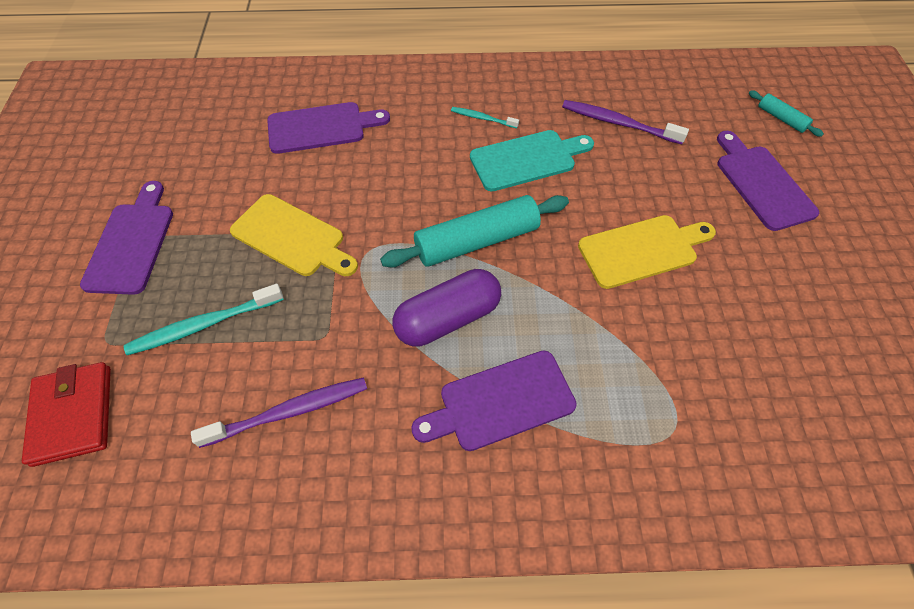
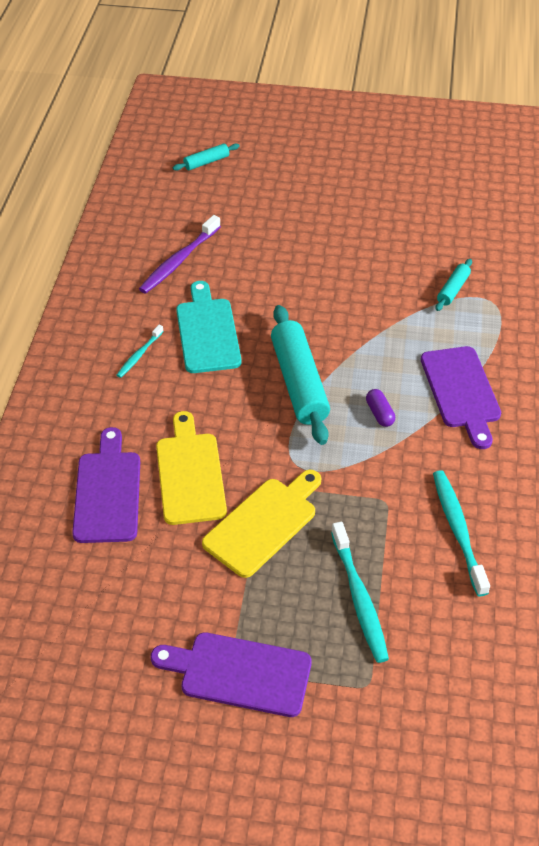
camera: 80 degrees left, 10 degrees down
(73, 415) = (447, 704): red wallet -> none
(288, 412) = (458, 531): purple toothbrush -> turquoise toothbrush
(447, 318) = (379, 413): purple capsule -> purple capsule, size x0.45
(642, 250) = (331, 280): yellow cutting board -> yellow cutting board (190, 474)
(678, 380) = (453, 289): none -> turquoise rolling pin
(761, 184) = (277, 195): purple cutting board -> none

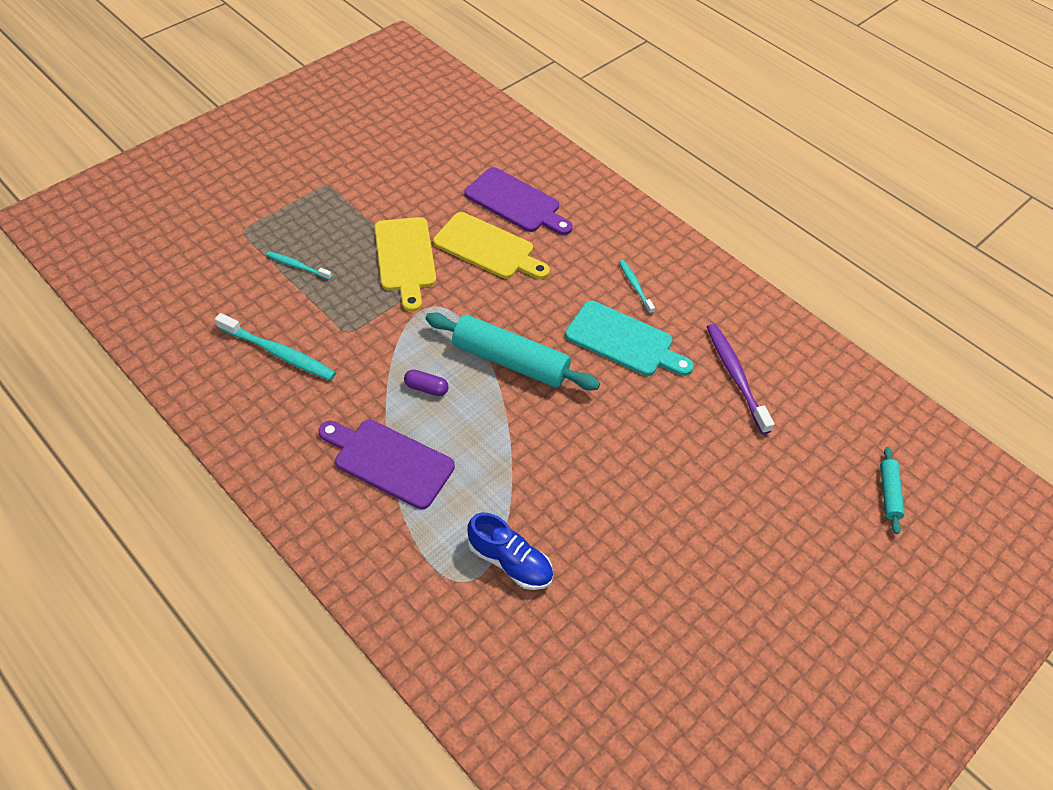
camera: 125 degrees right, 5 degrees up
(239, 673) = (319, 185): purple cutting board -> none
(359, 597) = (298, 266): turquoise toothbrush -> turquoise toothbrush, size x0.57
(453, 289) = (510, 561): turquoise rolling pin -> blue shoe

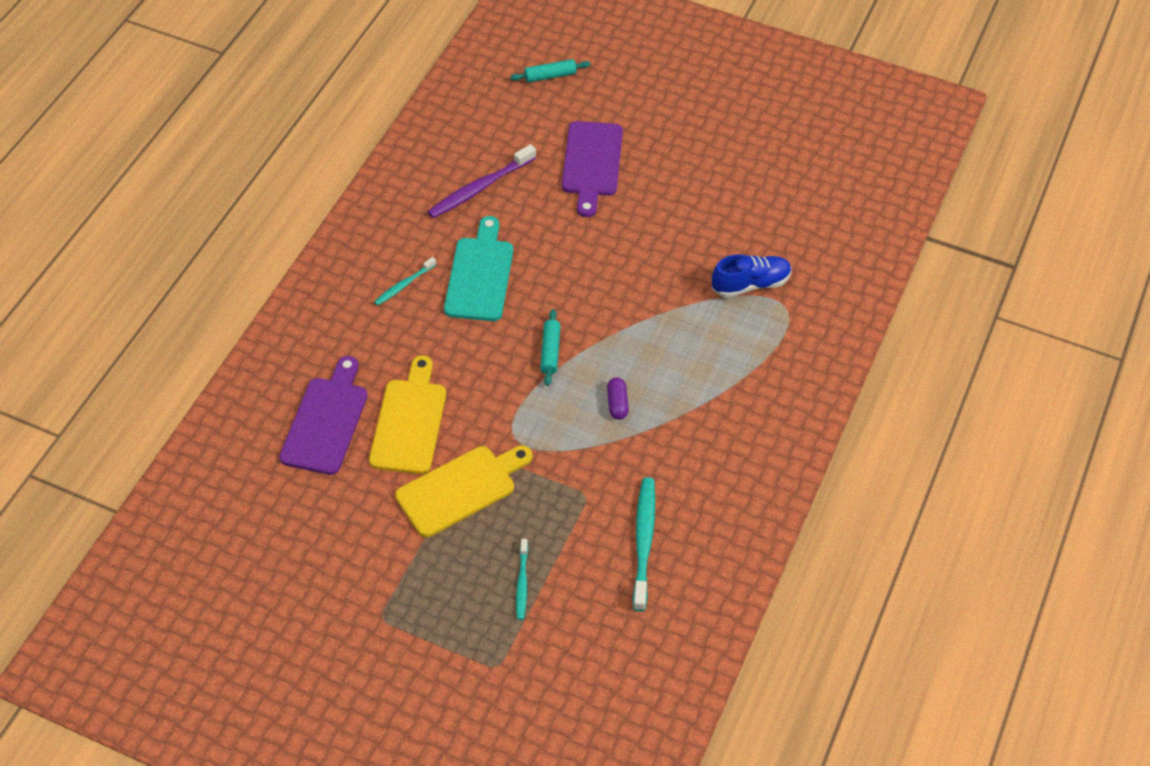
camera: 110 degrees left, 0 degrees up
(389, 461) = (710, 399): purple cutting board -> purple cutting board (592, 163)
(510, 361) = (550, 351): turquoise rolling pin -> turquoise rolling pin, size x0.48
(510, 561) = (750, 284): blue shoe -> blue shoe turned 60 degrees clockwise

